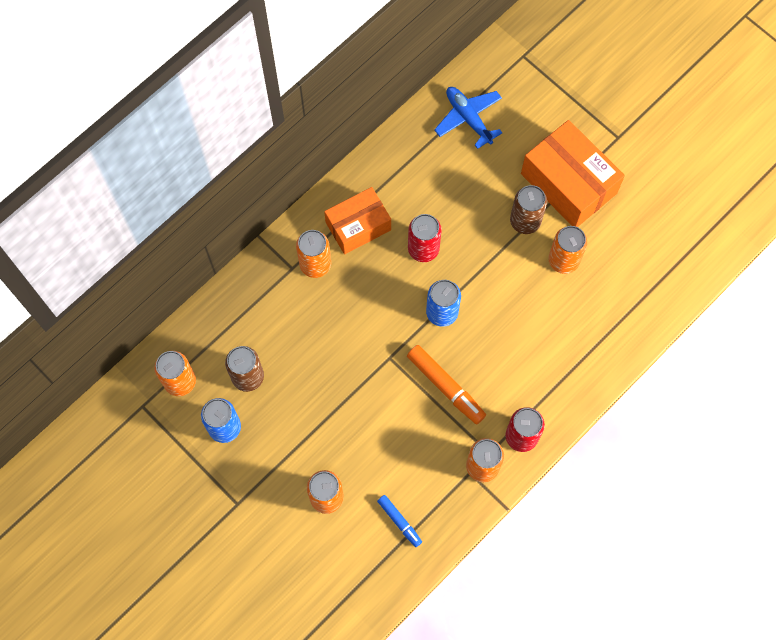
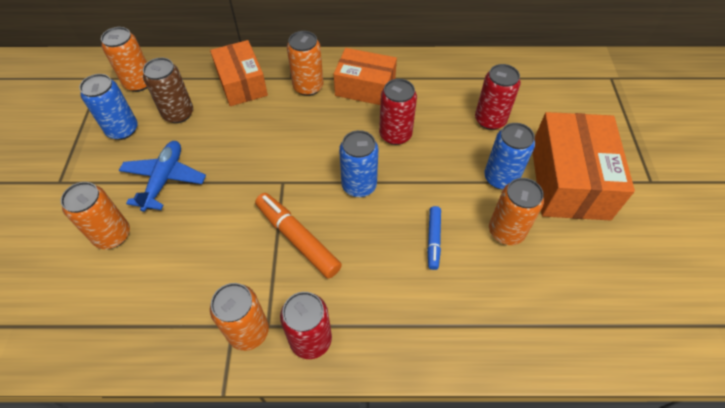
camera: 45 degrees right, 15 degrees down
(261, 308) = (242, 83): none -> orange box
(399, 521) = (132, 307): blue marker -> blue marker (433, 240)
(445, 386) = (297, 239): orange marker -> orange marker turned 135 degrees clockwise
(468, 118) = (524, 84): blue plane -> blue plane (164, 179)
(475, 176) = (490, 120): none -> red can
(525, 221) = (500, 178): brown can -> blue can

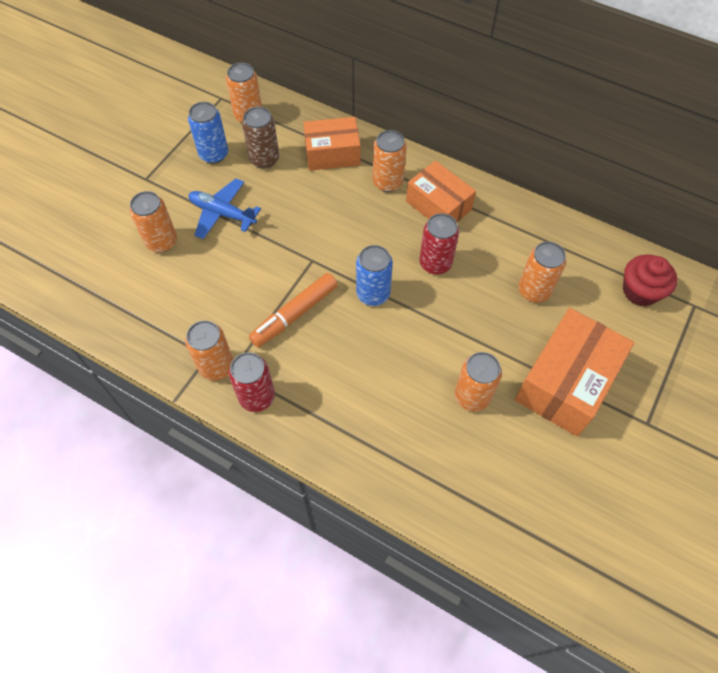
camera: 30 degrees right, 5 degrees up
(164, 179) = (222, 213): blue plane -> blue plane turned 105 degrees counterclockwise
(242, 83) = (332, 154): orange box -> orange box turned 75 degrees clockwise
(297, 239) = (295, 314): orange marker -> orange marker turned 120 degrees counterclockwise
(433, 240) = (404, 371): blue marker -> none
(490, 120) = (534, 290): red can -> orange can
(500, 178) = (503, 348): blue can -> none
(567, 84) = (640, 291): none -> red cupcake

